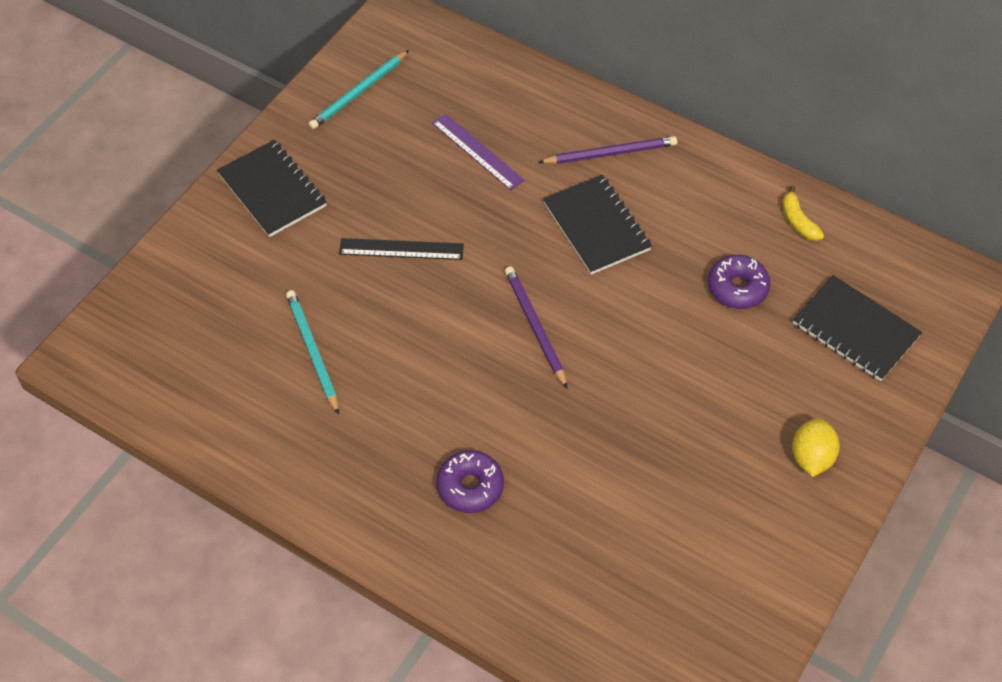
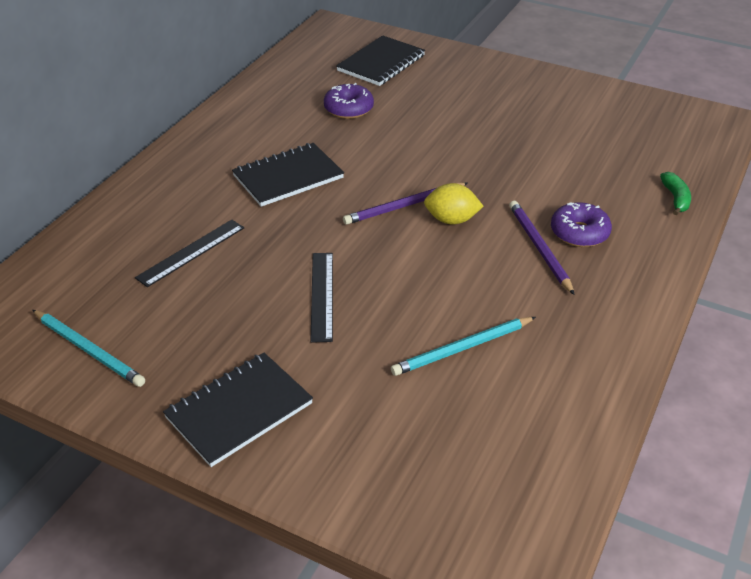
camera: 95 degrees left, 15 degrees down
(477, 151) = (191, 252): purple ruler -> black ruler
(524, 608) = (675, 198): none -> green banana
(610, 153) = (201, 172): purple pencil -> purple pencil (539, 248)
(798, 221) = (280, 83): yellow banana -> none
(811, 457) = (494, 81): yellow lemon -> yellow lemon (451, 220)

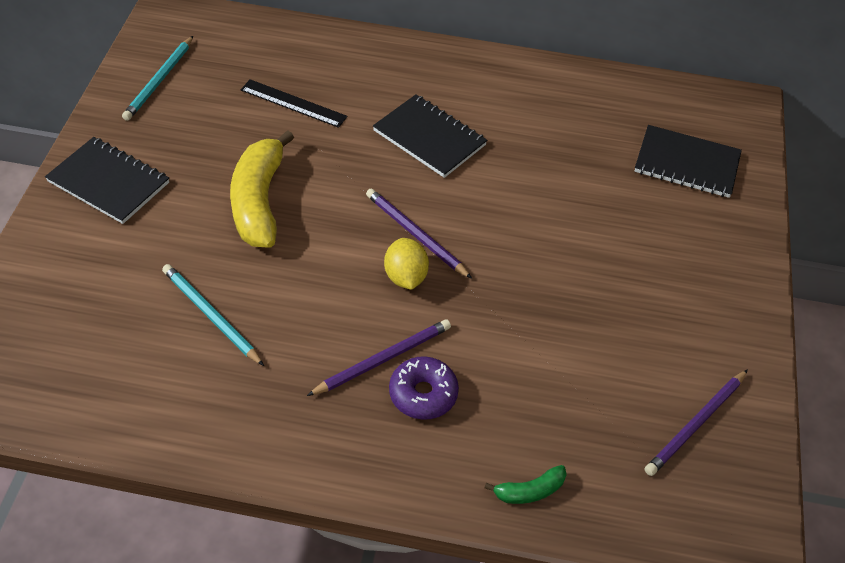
camera: 70 degrees right, 10 degrees up
(322, 295) = (259, 201): black ruler -> yellow banana
(348, 109) = (574, 156): purple donut -> none
(625, 117) = (696, 424): none -> purple pencil

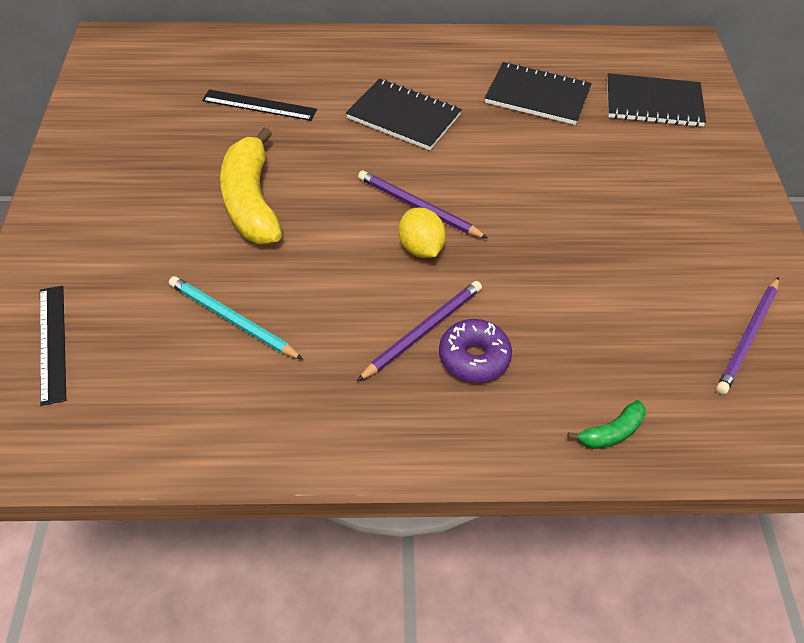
camera: 10 degrees left, 0 degrees up
(47, 307) = (53, 343): none -> black ruler
(109, 182) = (88, 208): black notebook -> black notebook (537, 96)
(160, 80) = (116, 103): turquoise pencil -> none

